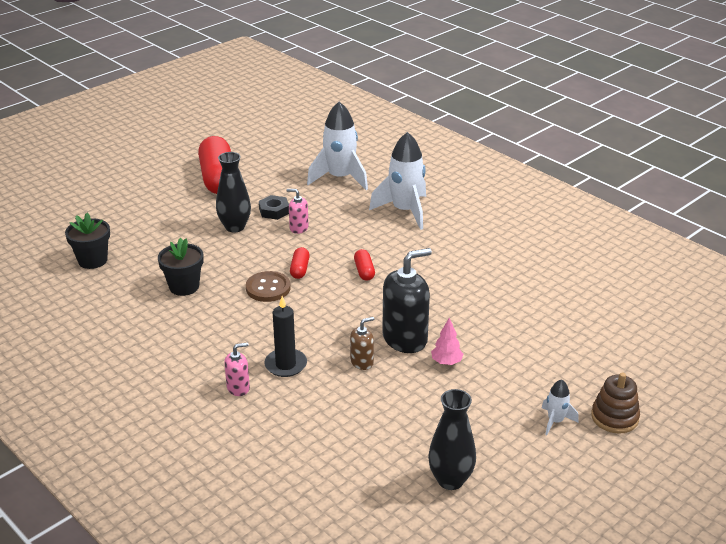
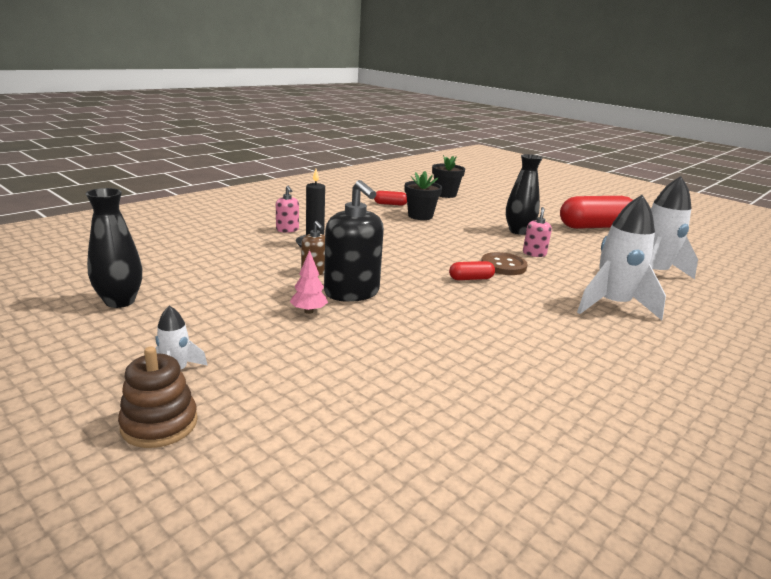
camera: 85 degrees right, 10 degrees down
(268, 288) = (426, 240): brown button -> brown button (503, 266)
(274, 211) = (557, 245): black nut -> none
(299, 269) = (461, 252): red capsule -> red capsule (390, 204)

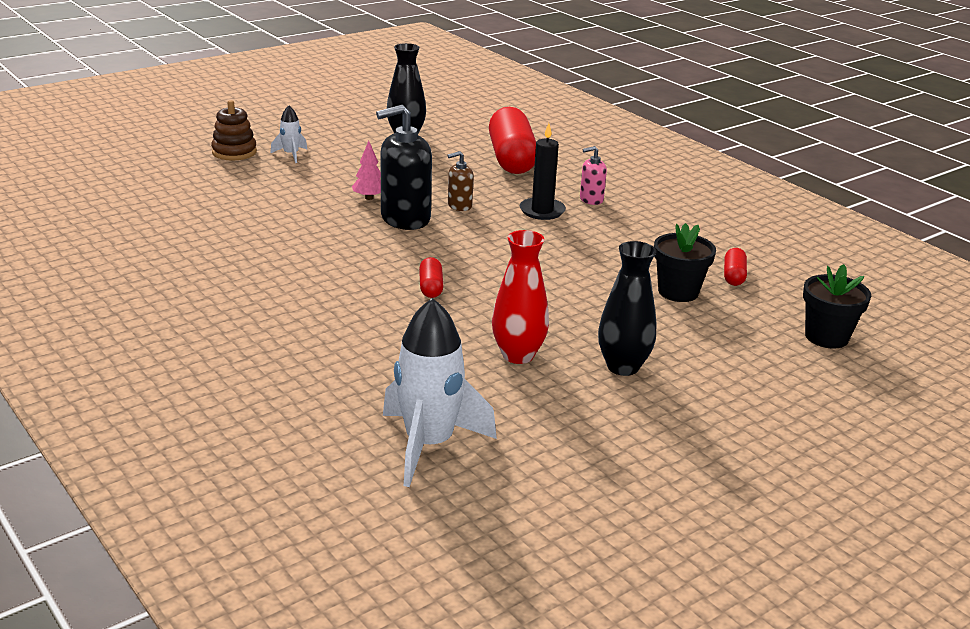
camera: 100 degrees right, 5 degrees up
(503, 266) = (471, 318): brown button -> none
(534, 253) = (518, 355): pink soap dispenser -> red vase
(595, 227) = (673, 468): red capsule -> red capsule (512, 159)
(612, 305) = (334, 366): white rocket -> none

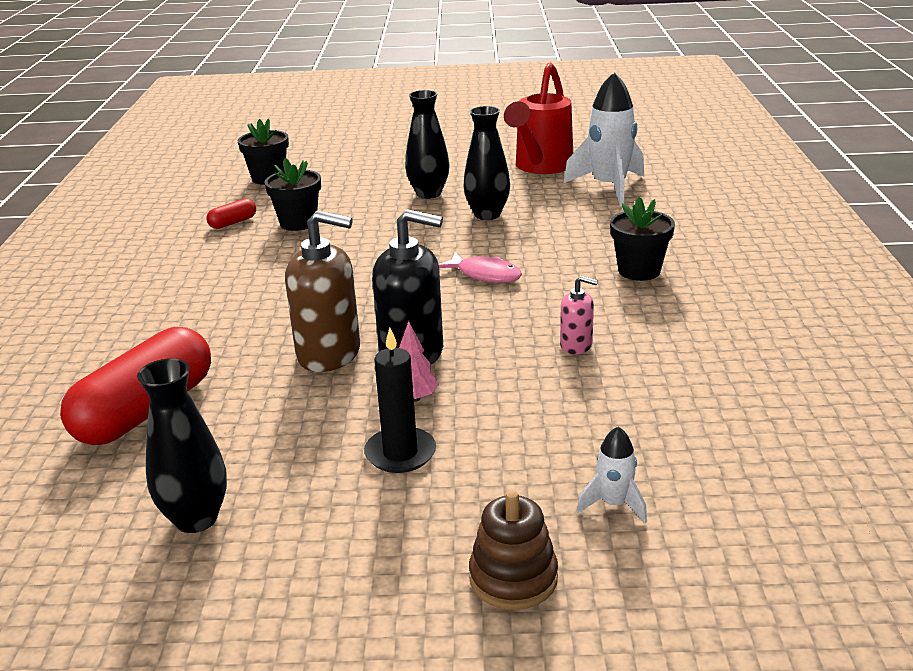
camera: 140 degrees left, 0 degrees up
(291, 155) = (425, 533): white rocket -> white rocket (614, 504)
(295, 328) = (639, 271): none -> black flower pot
(430, 287) = (485, 275): red capsule -> pink fish
(459, 206) = (329, 354): brown soap dispenser -> brown soap dispenser, size x1.98
(518, 355) = (487, 214): red vase -> black vase
(542, 211) = (258, 321): black candle -> black candle (400, 453)
(560, 459) = (540, 167): none -> red watering can
(591, 199) = (185, 321): pink soap dispenser -> pink soap dispenser (576, 345)

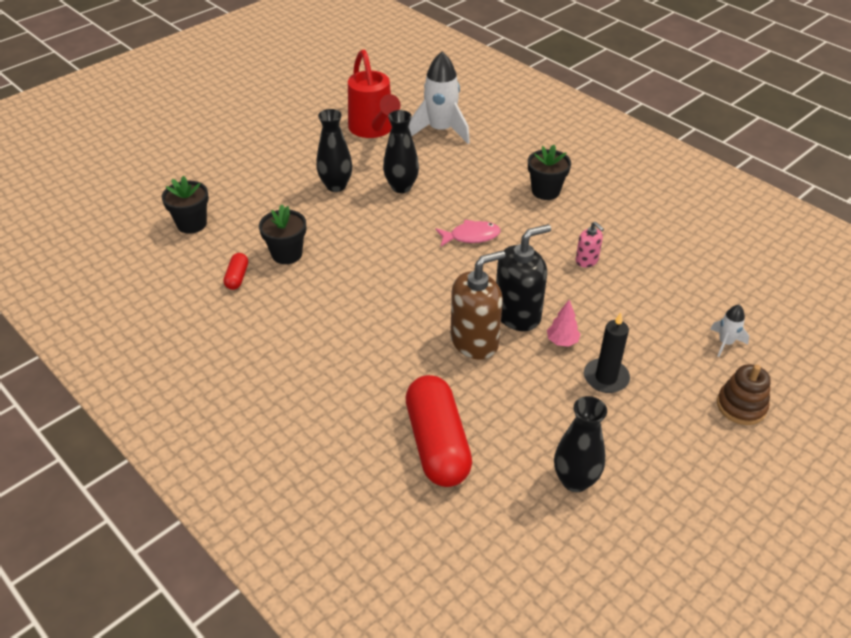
camera: 45 degrees left, 15 degrees up
(576, 345) = (587, 260): pink soap dispenser -> pink soap dispenser turned 75 degrees clockwise

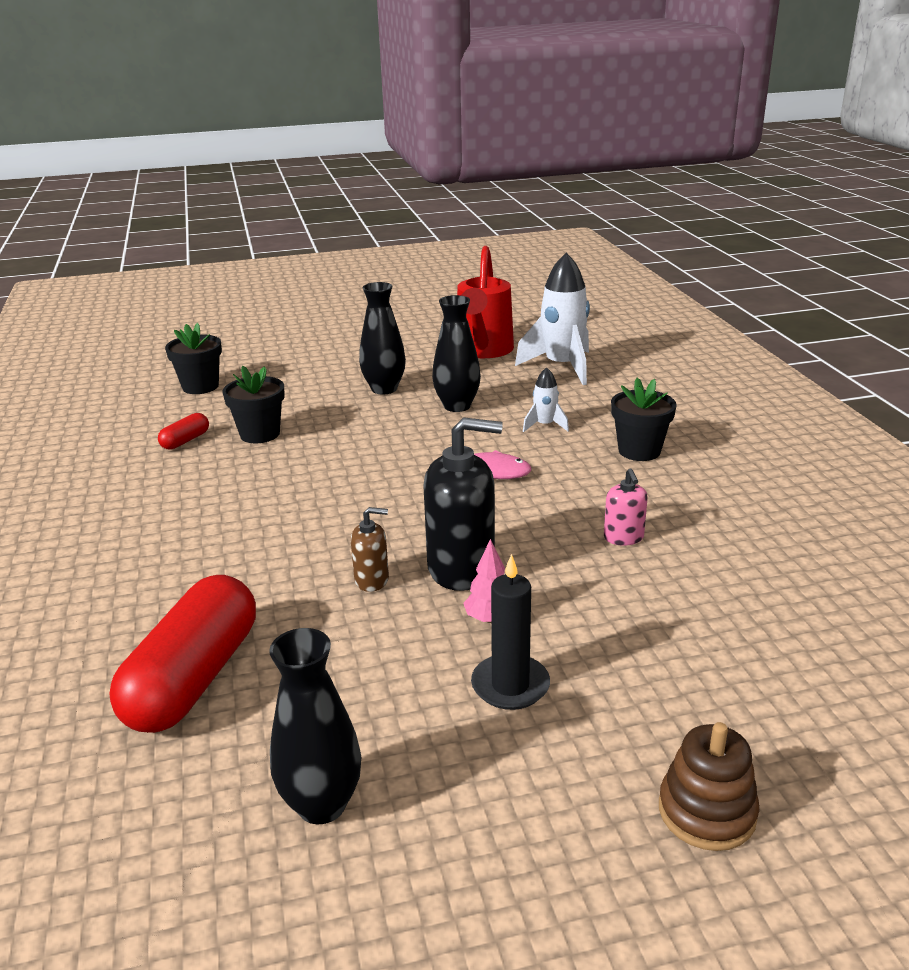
camera: 30 degrees right, 15 degrees down
(474, 341) = (372, 580): brown soap dispenser -> brown soap dispenser, size x0.50
(725, 343) = (758, 708): white rocket -> white rocket (544, 425)

